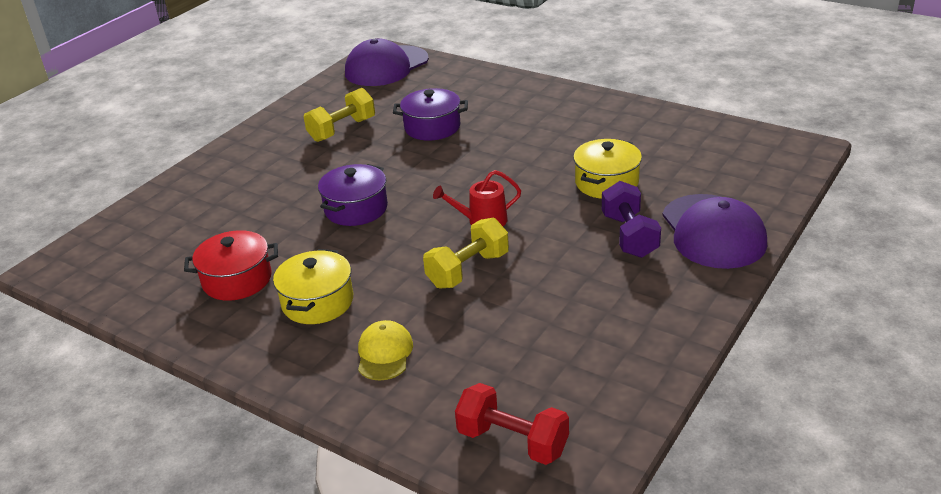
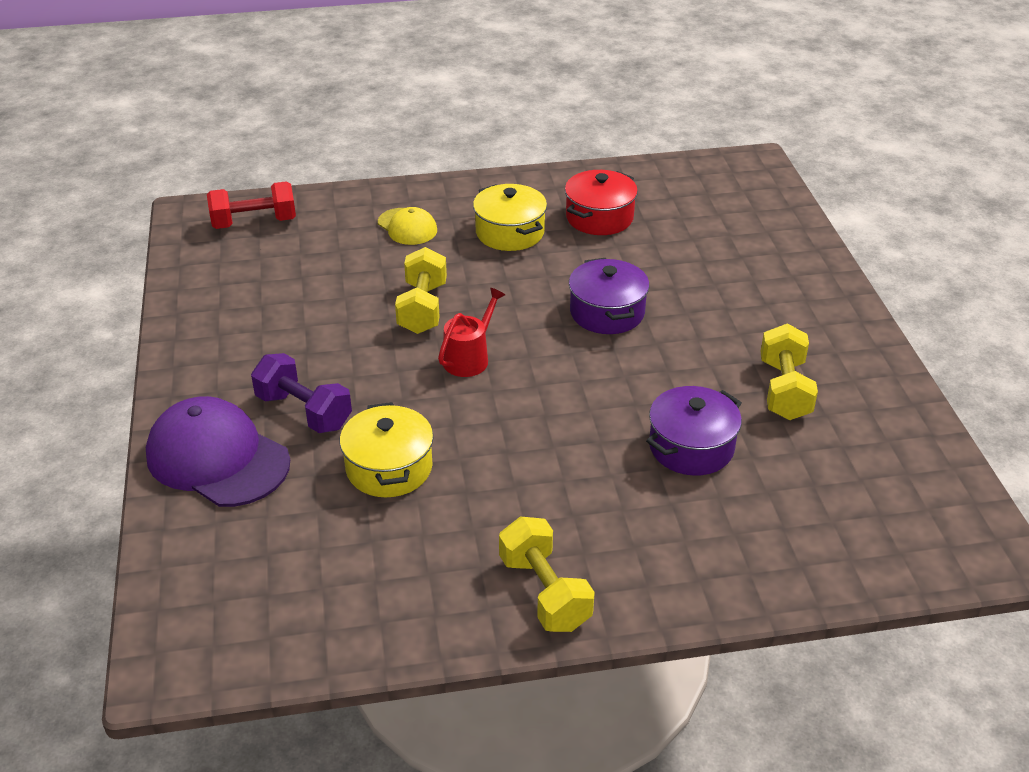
camera: 135 degrees right, 5 degrees up
(386, 66) = (929, 525): purple cap -> none
(587, 107) = (545, 592): none -> yellow dumbbell

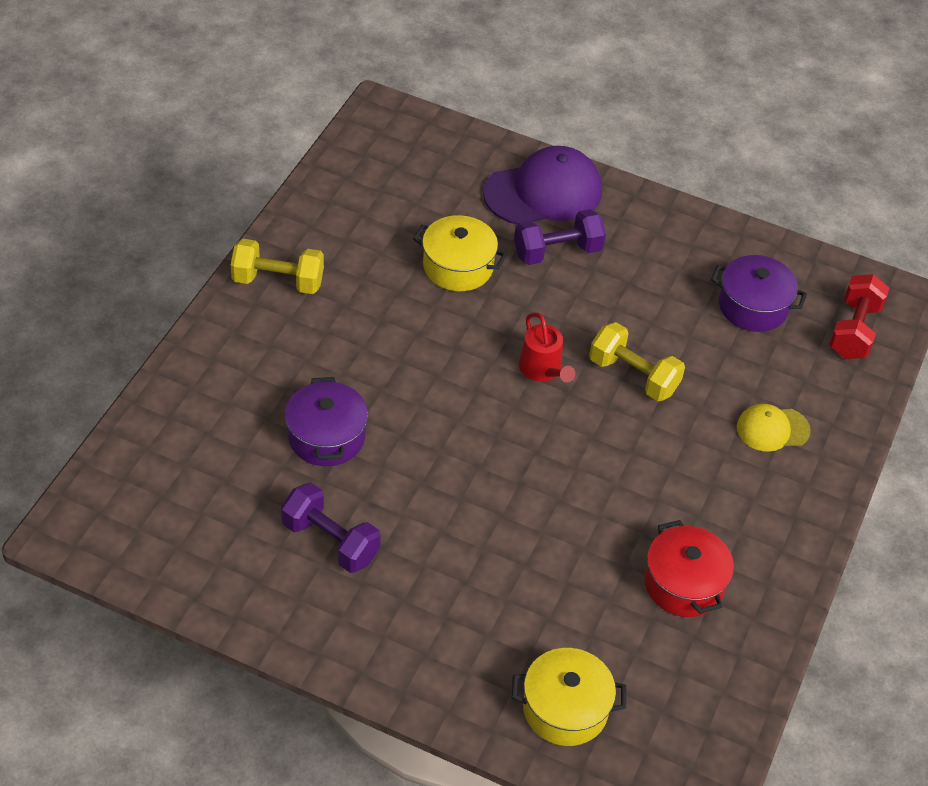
camera: 120 degrees right, 10 degrees up
(510, 232) = (708, 498): yellow pot -> yellow pot (565, 709)
(607, 312) = (529, 492): purple pot -> purple pot (753, 306)
(784, 390) = (330, 541): yellow dumbbell -> purple dumbbell

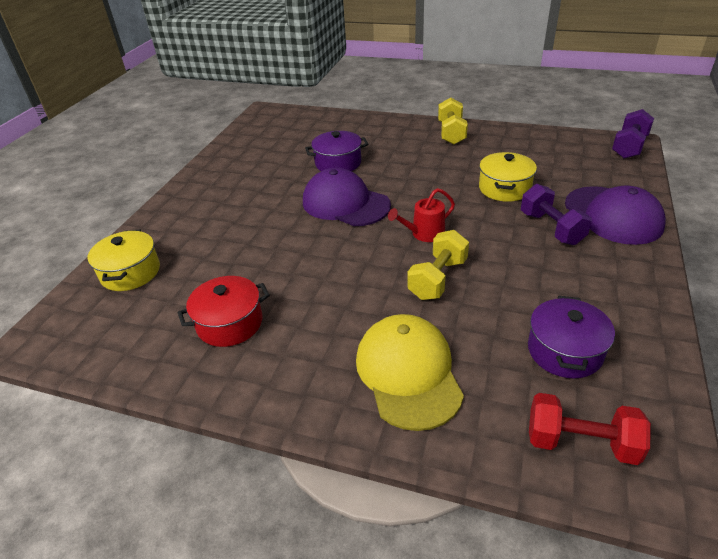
camera: 90 degrees right, 10 degrees down
(330, 541) = (262, 174): purple dumbbell -> purple dumbbell (629, 147)
(450, 442) = (345, 203): none -> purple cap
(772, 429) = (408, 373): yellow cap -> yellow cap, size x1.83

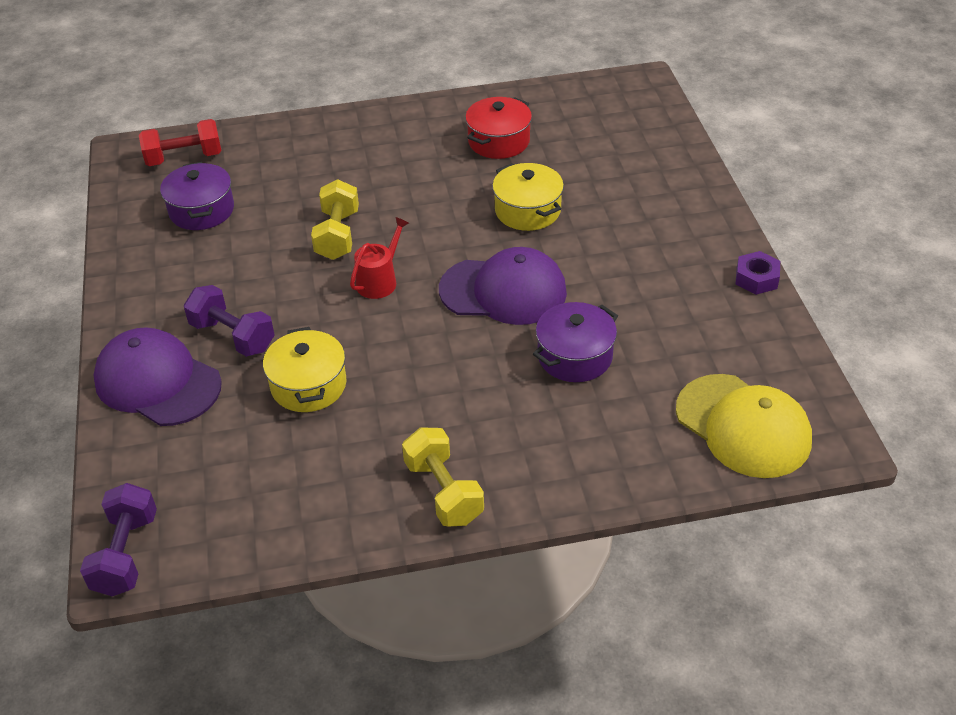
camera: 150 degrees right, 5 degrees up
(130, 272) = (644, 146): yellow pot -> yellow pot (527, 210)
(199, 170) = (756, 278): none -> purple nut
(408, 373) = (323, 157): yellow cap -> yellow cap (743, 426)

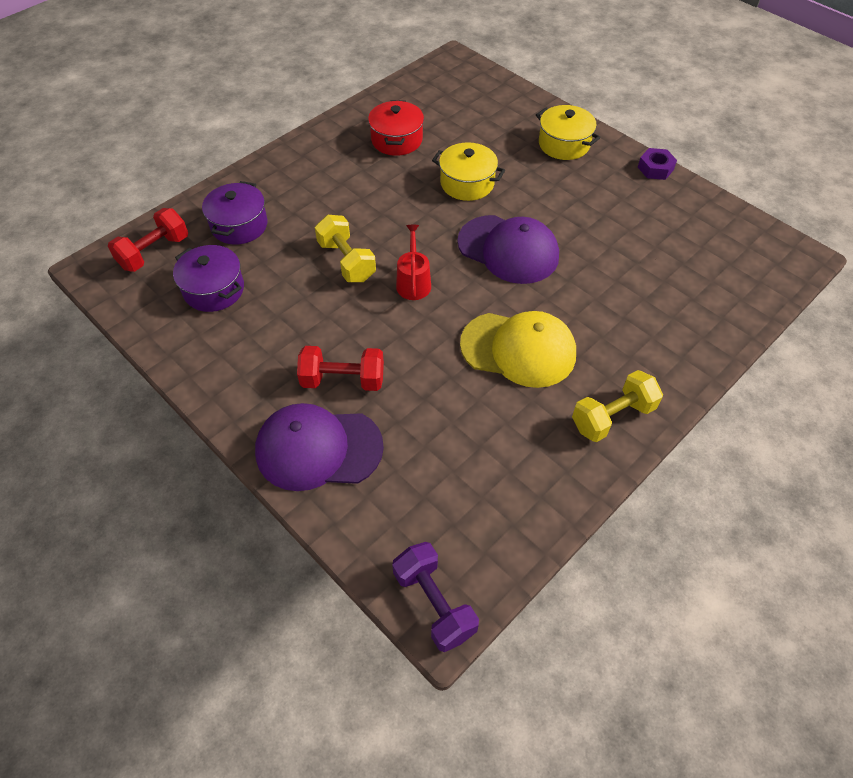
camera: 35 degrees left, 10 degrees up
(232, 336) = (343, 380): purple dumbbell -> red dumbbell
(308, 385) = (440, 388): yellow pot -> yellow pot (564, 144)
(444, 492) = (612, 417): yellow dumbbell -> yellow dumbbell turned 60 degrees counterclockwise
(503, 291) = (508, 249): purple cap -> purple cap turned 60 degrees clockwise
(575, 356) = (600, 274): purple pot -> purple pot (239, 225)
(743, 426) = (742, 271): yellow cap -> yellow cap (518, 349)

